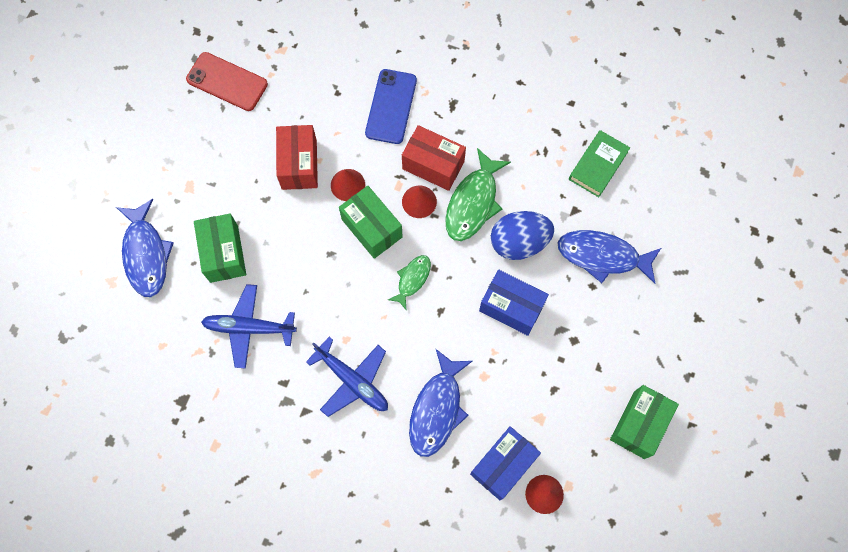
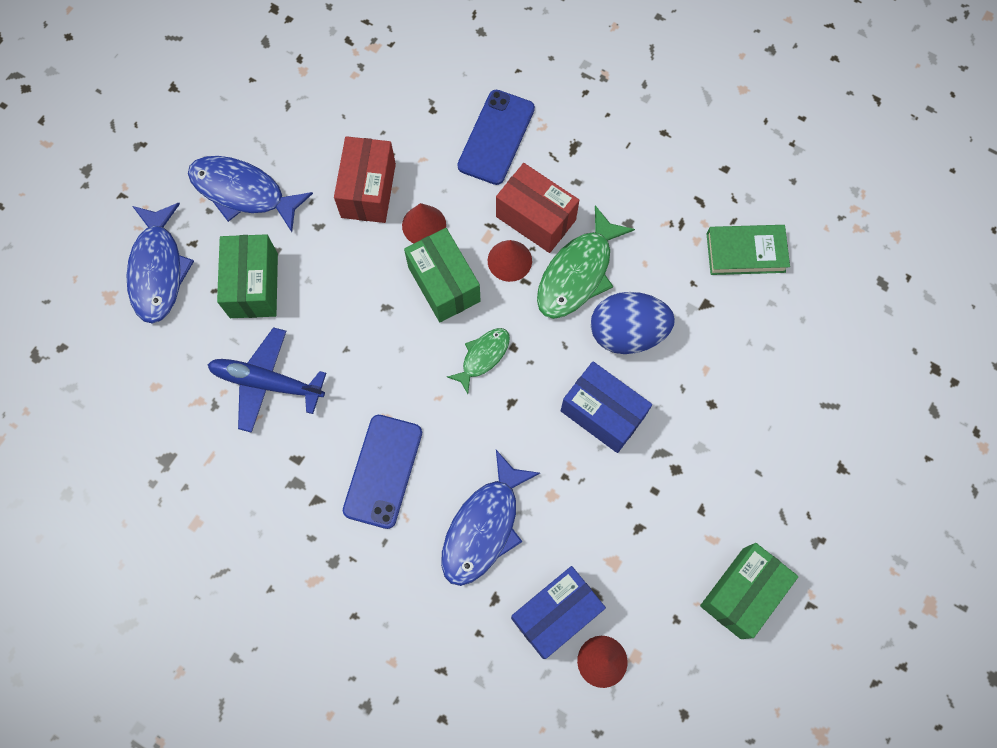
camera: 10 degrees right, 0 degrees up
(227, 82) = (299, 75): red phone -> none
(352, 380) = (383, 471): blue plane -> blue phone
(598, 166) = (745, 252): green book -> green book turned 45 degrees clockwise
(602, 256) = (731, 368): blue fish -> blue fish (243, 192)

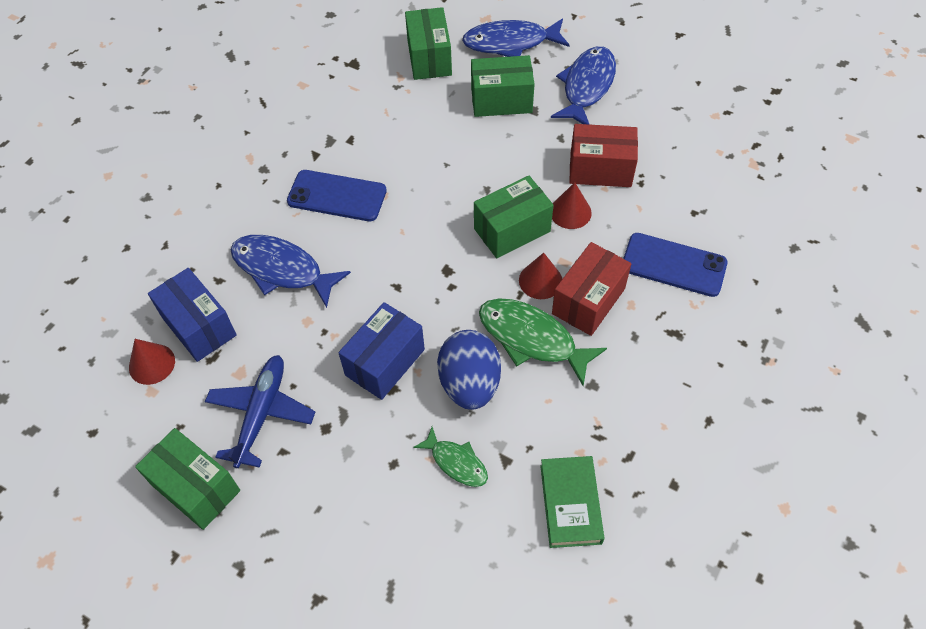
camera: 90 degrees right, 15 degrees down
(170, 366) = (429, 58): none -> green box
(267, 383) = (415, 116): blue plane -> blue plane (261, 414)
(483, 357) = (441, 263): green fish -> green fish (456, 462)

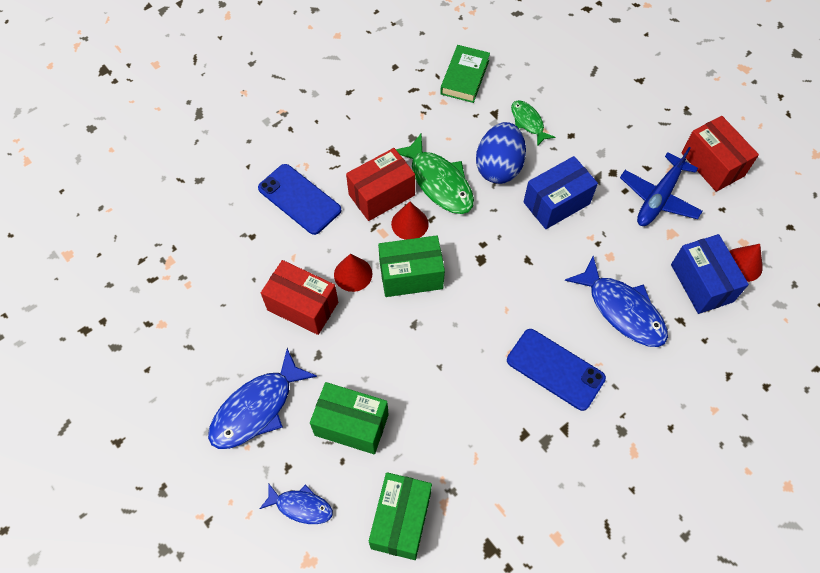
camera: 160 degrees left, 5 degrees up
(196, 488) = (712, 164): green box -> red box
(510, 43) = (301, 506): blue fish -> blue fish, size x0.57

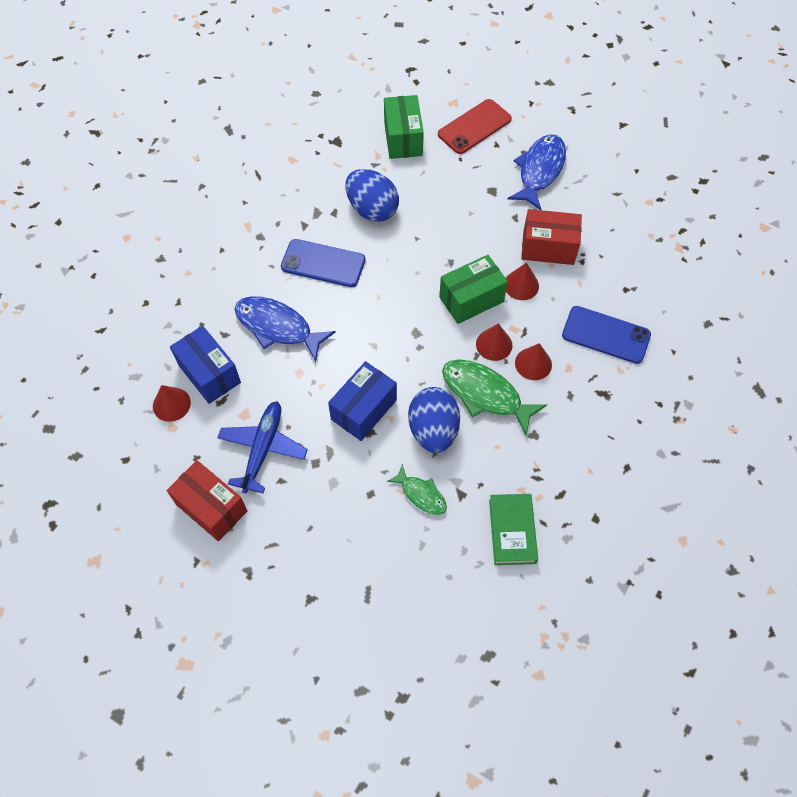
camera: 160 degrees right, 0 degrees up
(301, 506) = (474, 127): blue fish -> red phone
(351, 425) = (465, 181): green box -> none
(381, 195) = (533, 363): red box -> red cone
(477, 423) = (372, 209): none -> blue egg

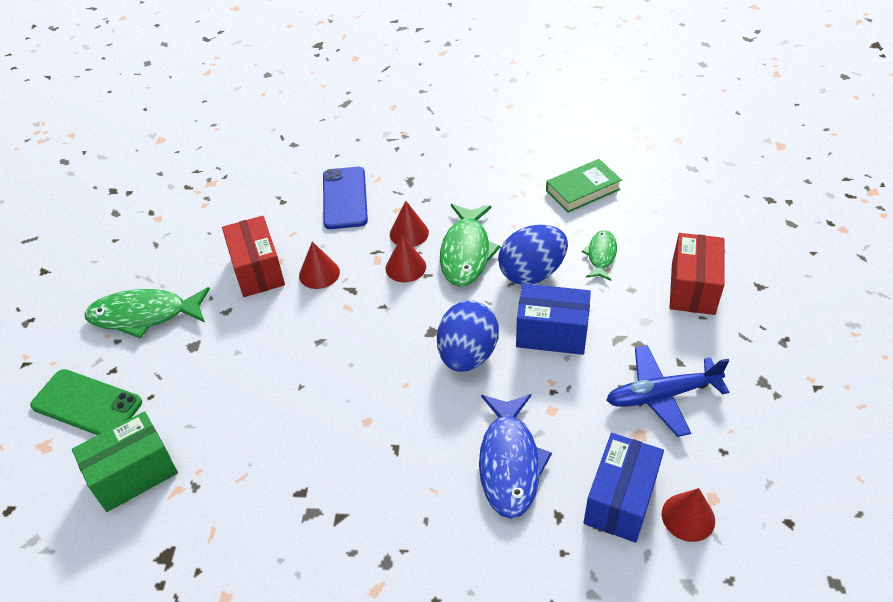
camera: 115 degrees left, 15 degrees down
(211, 508) = (758, 405): red box -> red box (693, 288)
(323, 263) = (390, 463): blue phone -> none
(372, 209) = (276, 452): blue egg -> blue egg (467, 355)
(471, 299) = (360, 304): green box -> none
(474, 127) = (87, 404): red phone -> green phone
(539, 171) = (144, 315): blue fish -> green fish

